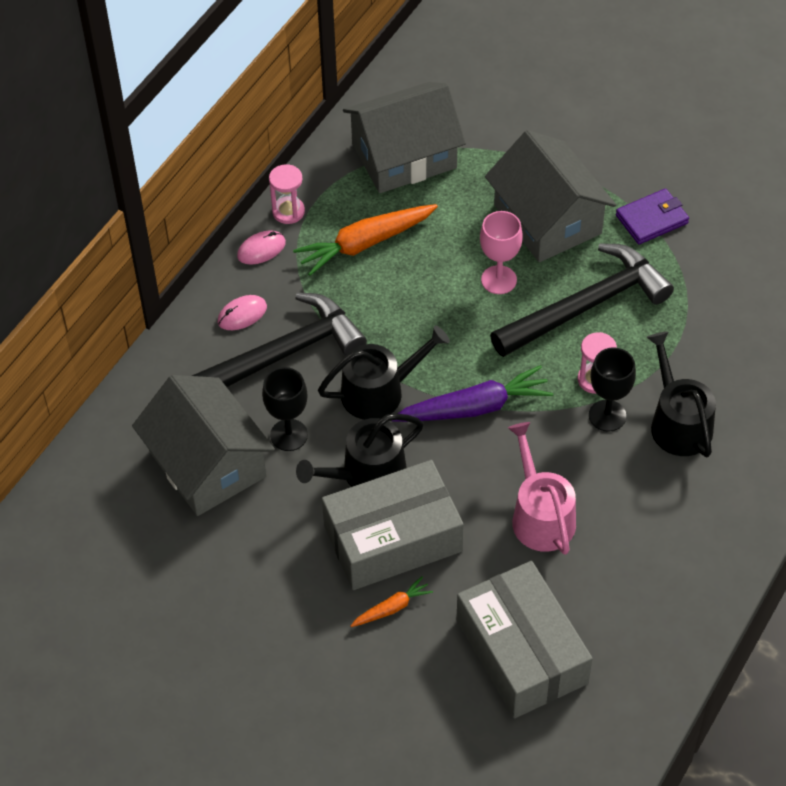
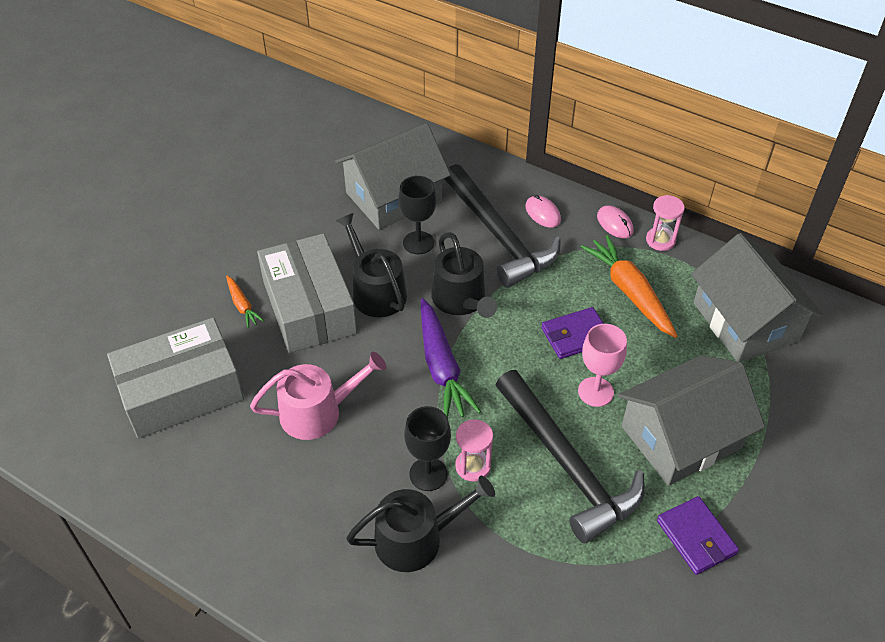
camera: 90 degrees right, 5 degrees down
(427, 292) = (575, 336): none -> purple wallet

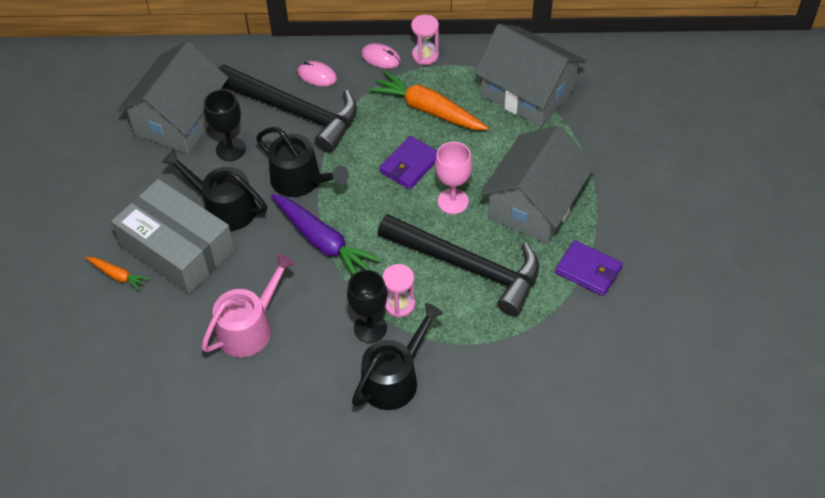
camera: 30 degrees left, 5 degrees up
(181, 391) = (121, 371): grey box -> none

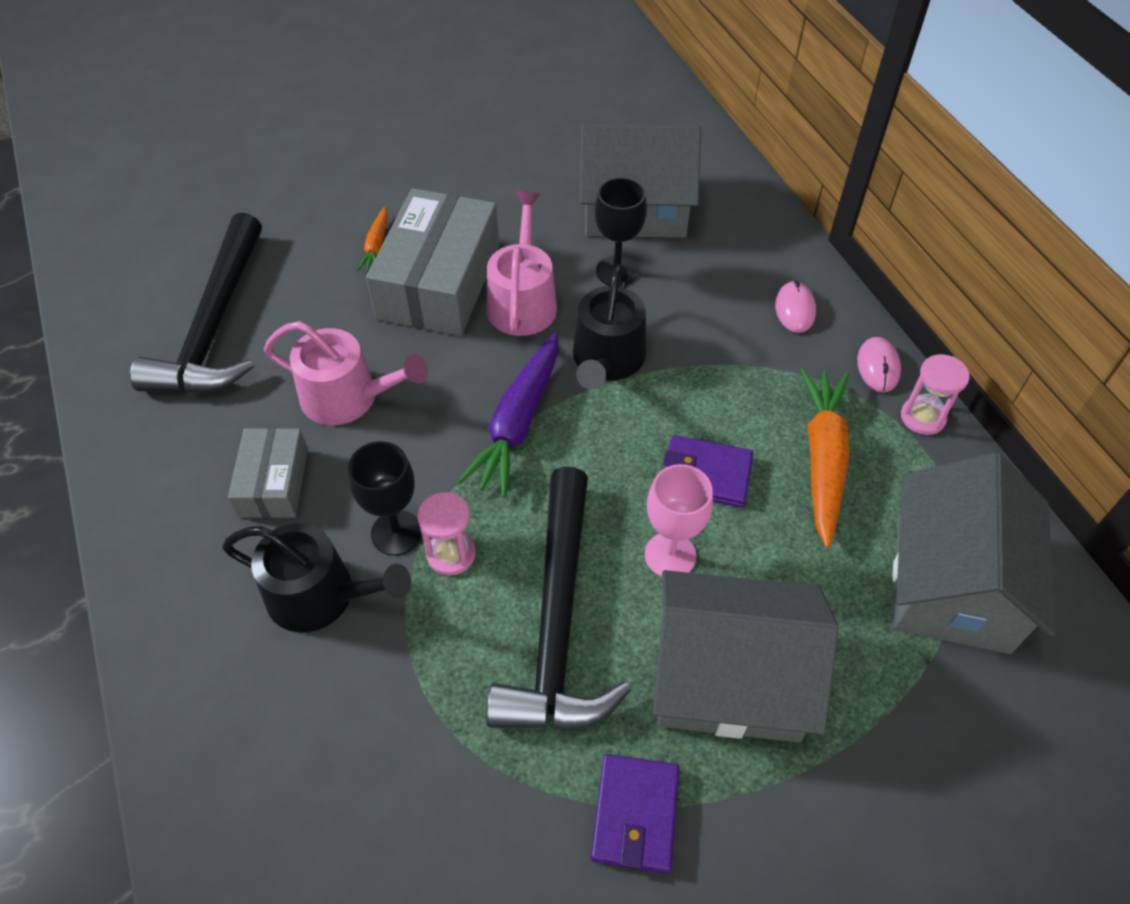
camera: 65 degrees right, 0 degrees up
(224, 207) = (522, 301): black watering can -> pink watering can
(294, 112) = (717, 309): black hammer -> black hammer (215, 325)
(296, 386) = (274, 483): none -> grey box

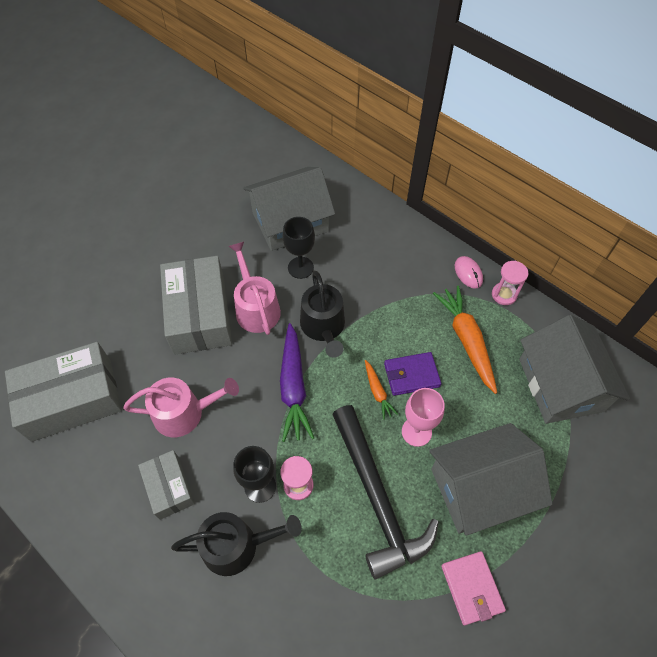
camera: 25 degrees left, 5 degrees up
(215, 325) = (72, 399): black hammer -> grey box
(376, 246) = (147, 305): orange carrot -> orange carrot (377, 392)
(635, 814) = (471, 588): purple wallet -> pink wallet
(795, 309) = (409, 254): pink mouse -> none

